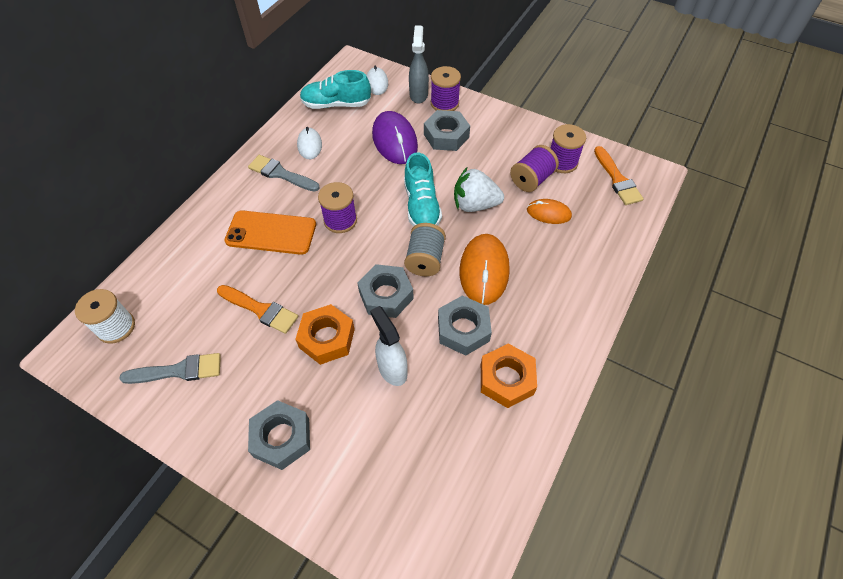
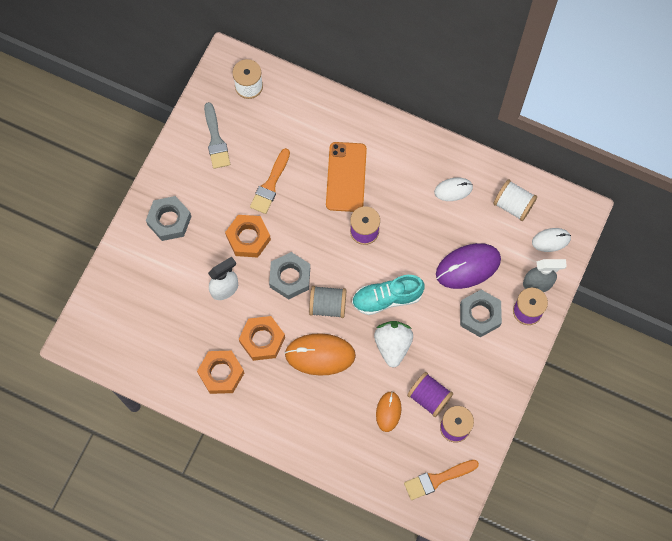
camera: 85 degrees right, 15 degrees up
(281, 174) = (414, 171): grey brush -> none
(336, 104) = (513, 205): turquoise shoe -> white spool
(463, 329) = (262, 340): grey nut -> orange nut

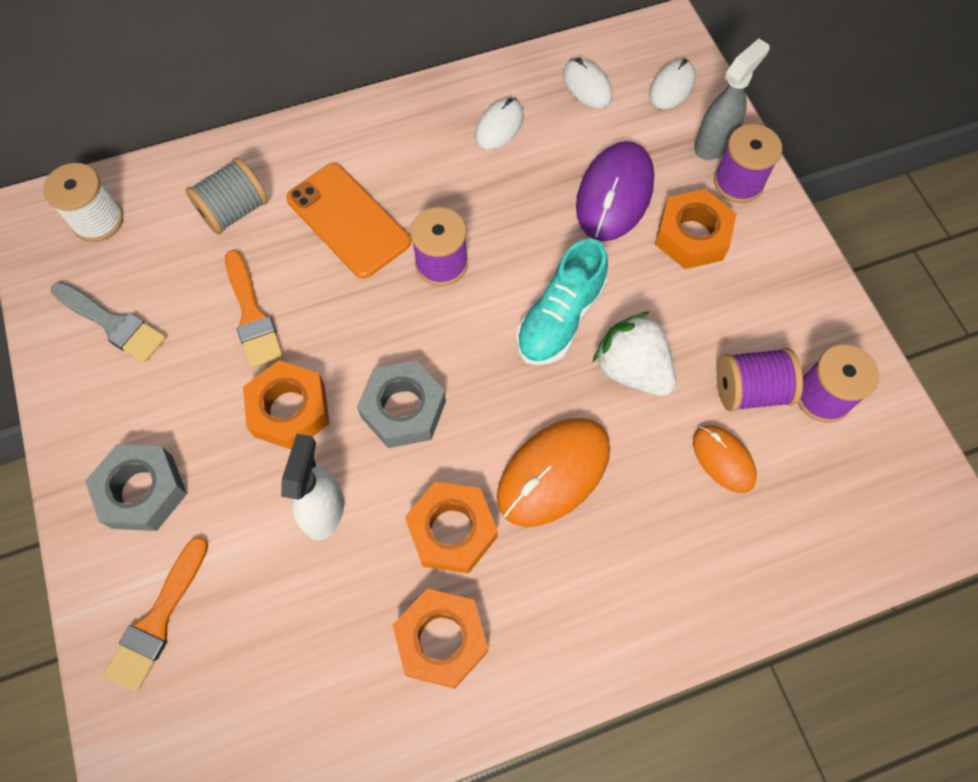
camera: 45 degrees left, 5 degrees down
(328, 306) = (494, 398): grey spool -> grey spool (234, 211)
(437, 479) = (882, 485): orange brush -> orange brush (158, 619)
(479, 315) = (692, 236): grey nut -> orange nut
(513, 205) = (587, 86): white spool -> white mouse

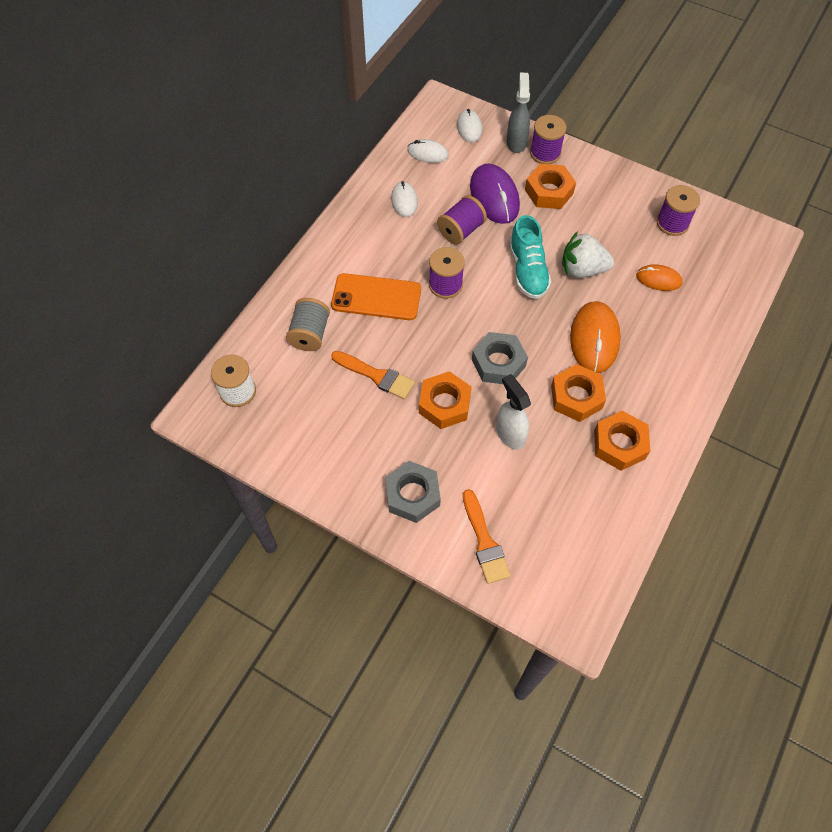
camera: 40 degrees left, 5 degrees down
(112, 323) = (306, 433): grey brush -> none
(750, 390) = (640, 242): purple spool -> purple spool (461, 230)

